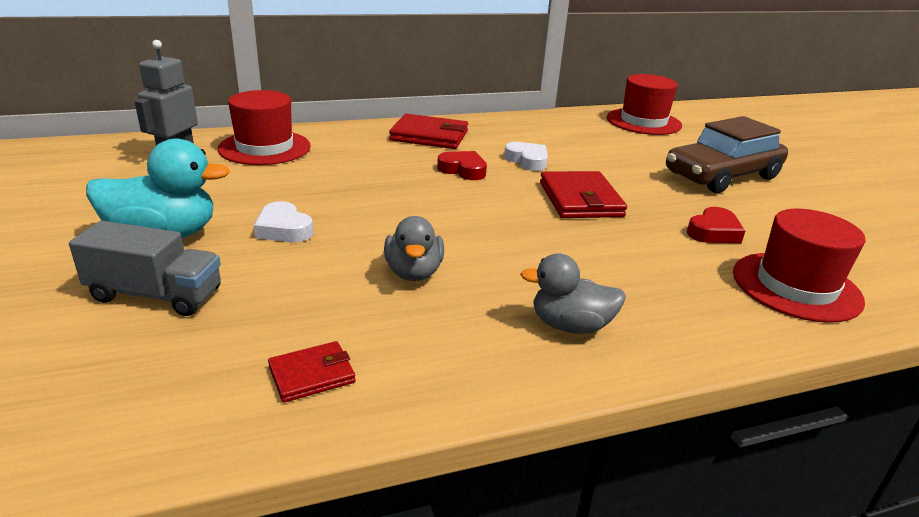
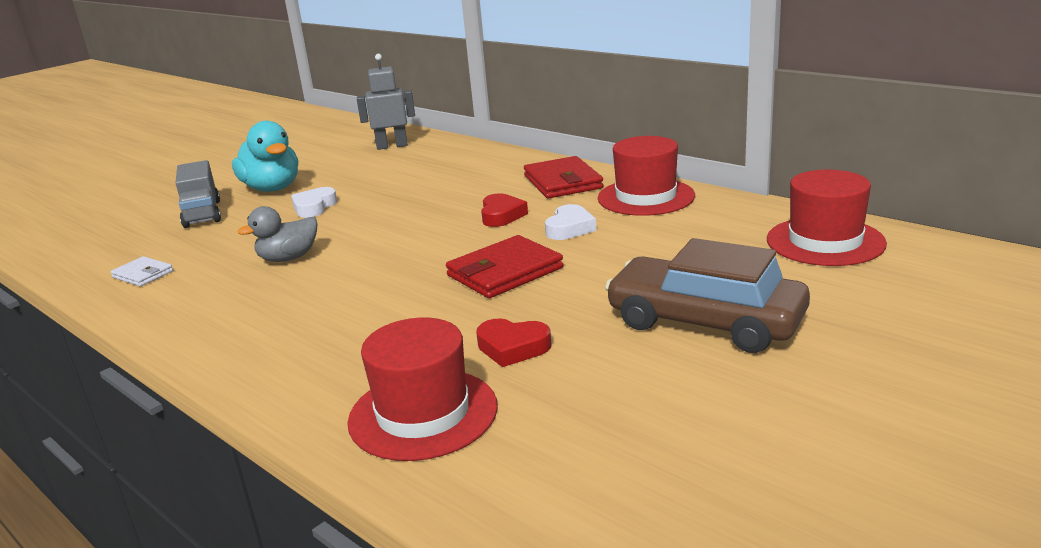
camera: 65 degrees right, 5 degrees down
(265, 148) = (442, 156): red hat -> red hat (646, 197)
(312, 374) = (143, 274): red wallet -> white wallet
(570, 326) = (252, 327): grey duck -> none

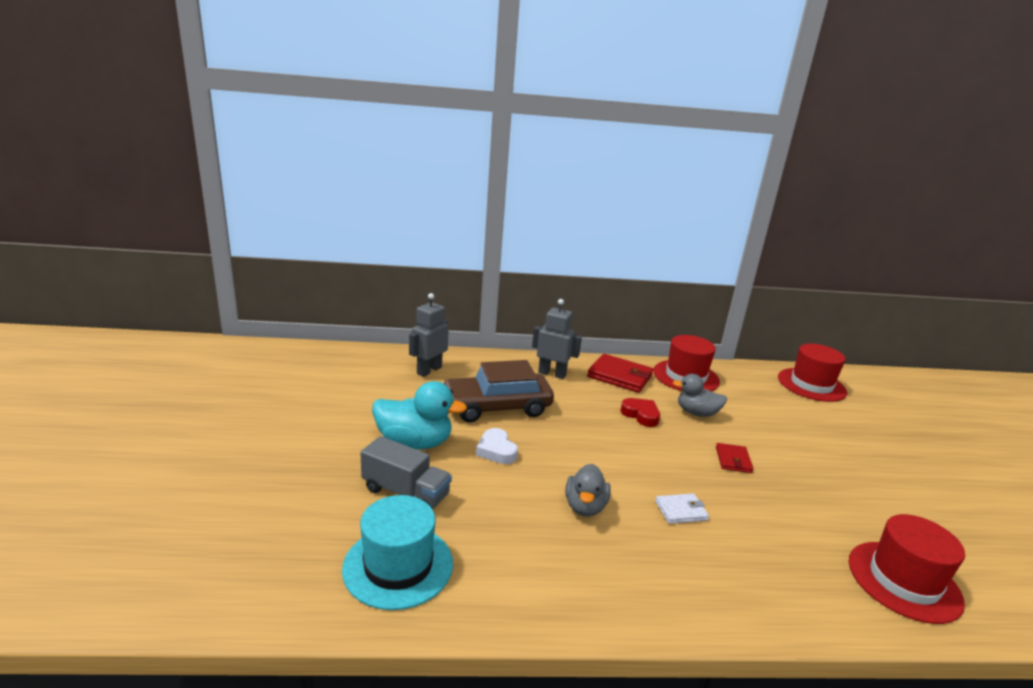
camera: 50 degrees left, 0 degrees up
(114, 247) = (398, 565): none -> turquoise hat
(143, 274) = (500, 579): white wallet -> white wallet (681, 511)
(494, 167) = (552, 374): none -> grey robot
(504, 272) = (733, 460): red wallet -> red wallet, size x0.56
(512, 347) = (844, 512): red heart -> none
(569, 228) = (696, 413): white heart -> grey duck
(705, 322) = (869, 455): brown car -> brown car (496, 407)

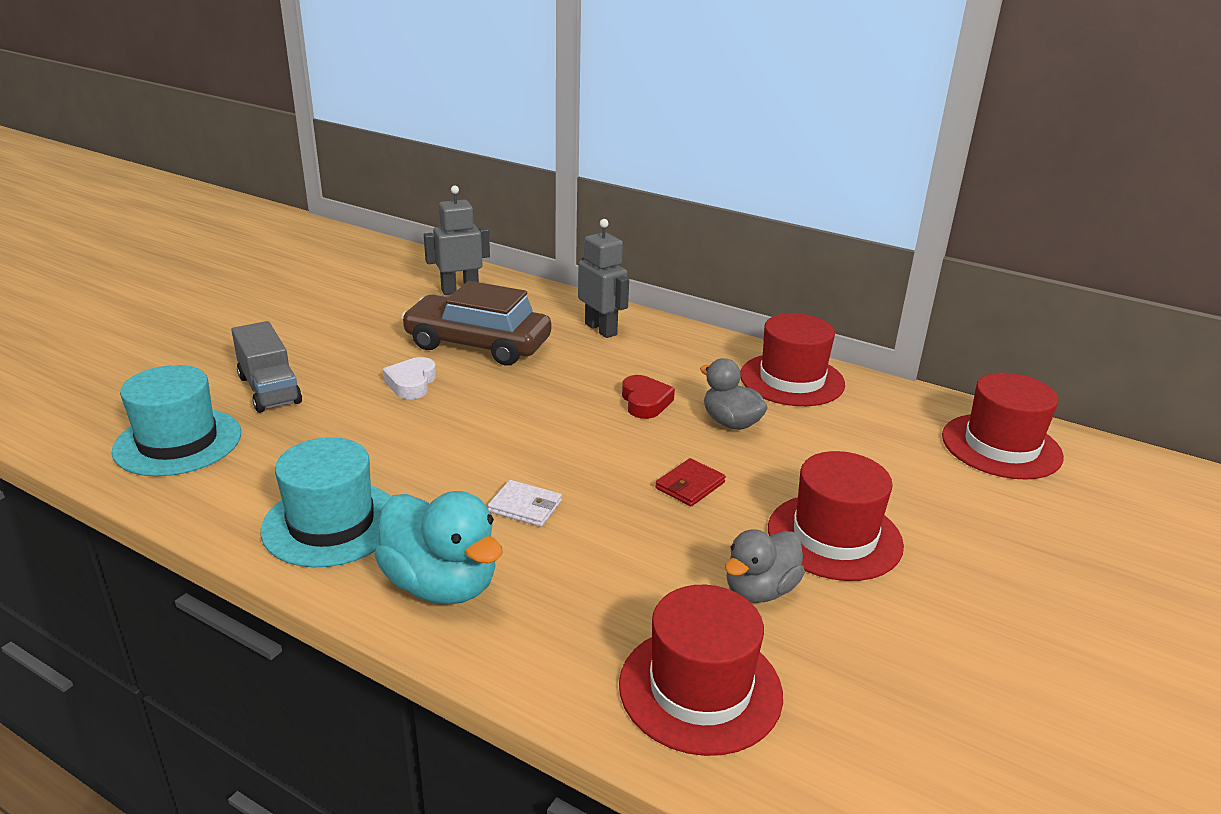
camera: 35 degrees right, 5 degrees up
(414, 443) = (341, 352): turquoise duck -> turquoise duck (441, 585)
(585, 507) = (421, 463): grey duck -> grey duck (760, 590)
(597, 578) = (331, 523): none -> turquoise hat
(620, 376) = (690, 355): red wallet -> none
(826, 463) = (834, 536): none -> red hat

